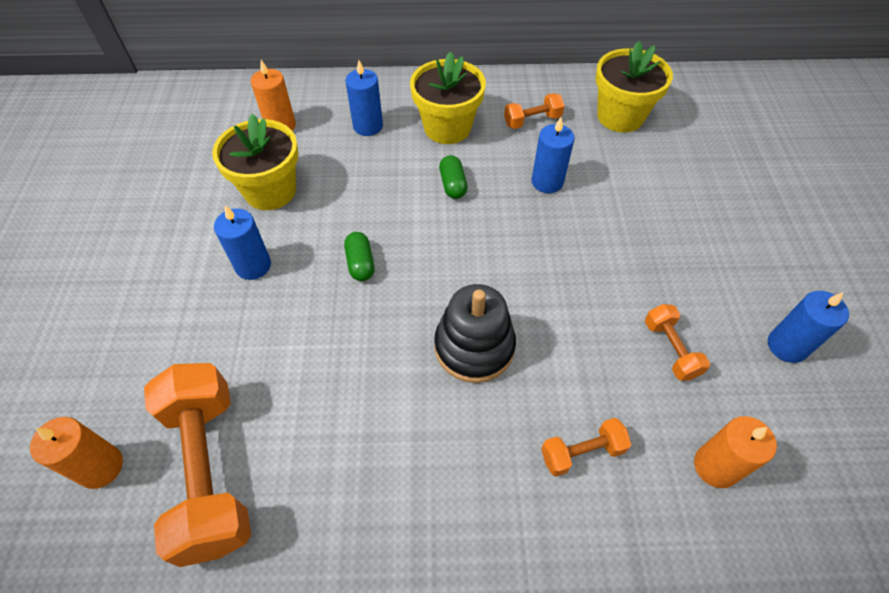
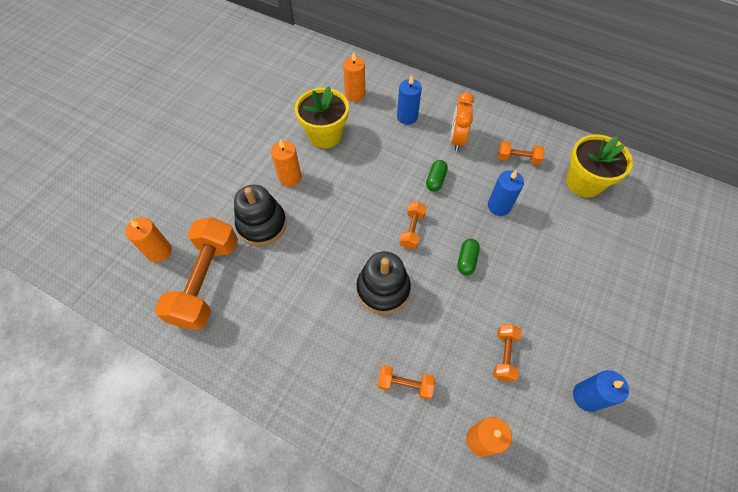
camera: 30 degrees right, 5 degrees up
(249, 346) = (262, 224): none -> black stacking toy
(253, 266) = (290, 177): blue candle -> orange candle
(360, 263) = (349, 205): green capsule -> green capsule (466, 260)
(447, 128) = (457, 139): yellow flower pot -> orange clock
(463, 256) = (412, 230): none -> orange dumbbell

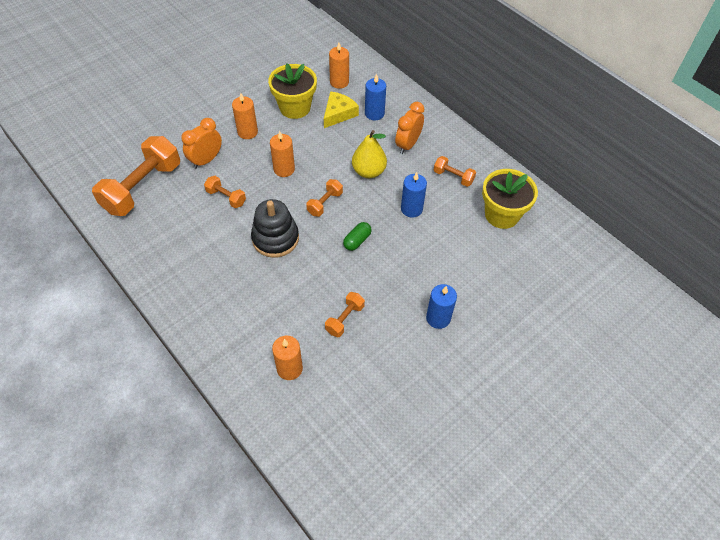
camera: 20 degrees right, 5 degrees down
(159, 251) = (119, 155): orange candle -> orange candle (284, 169)
(262, 224) = (206, 160): black stacking toy -> orange clock
(372, 128) = (338, 114): none -> yellow cheese
(405, 384) = (253, 310): orange dumbbell -> orange dumbbell (226, 197)
(435, 180) = (368, 171): green capsule -> yellow pear
(587, 396) = (394, 372): blue candle -> blue candle (438, 318)

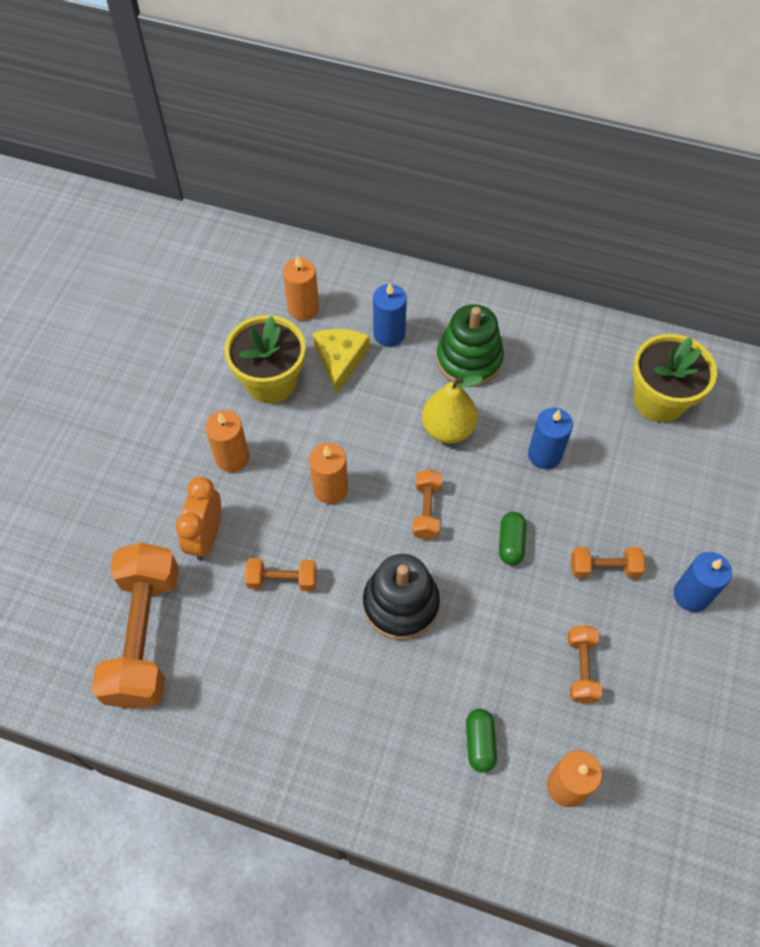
camera: 30 degrees left, 5 degrees up
(261, 323) = (479, 743): none -> green capsule
(408, 145) = (469, 360): orange clock -> green stacking toy
(453, 177) = (561, 377): orange dumbbell -> orange dumbbell (604, 568)

